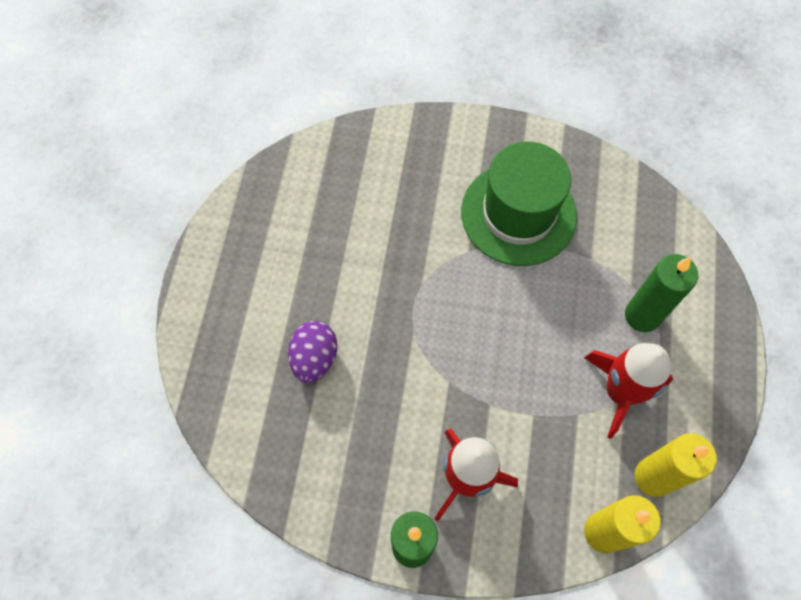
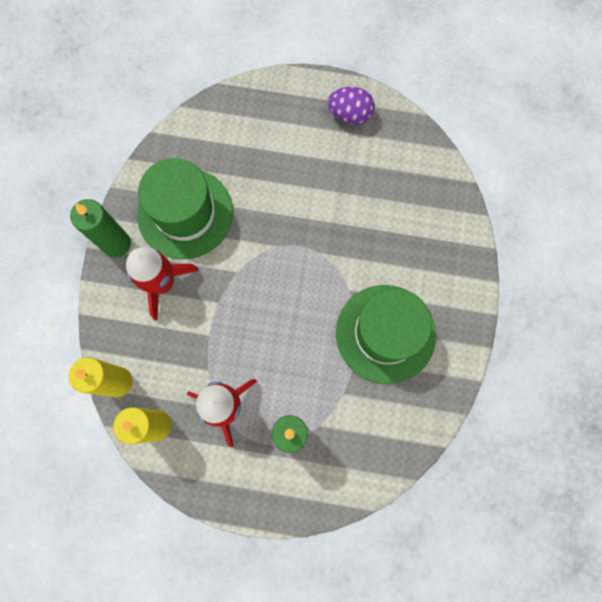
camera: 90 degrees right, 10 degrees up
(314, 358) = (257, 174): purple egg -> purple egg (350, 114)
(368, 451) = (185, 213): none -> green hat

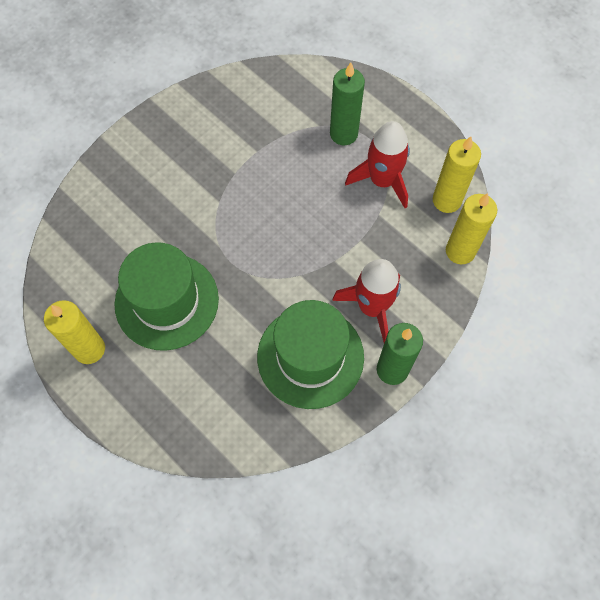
camera: 145 degrees left, 10 degrees down
(350, 114) = (89, 349): purple egg -> yellow candle
(385, 333) = (218, 154): green hat -> green hat (166, 301)

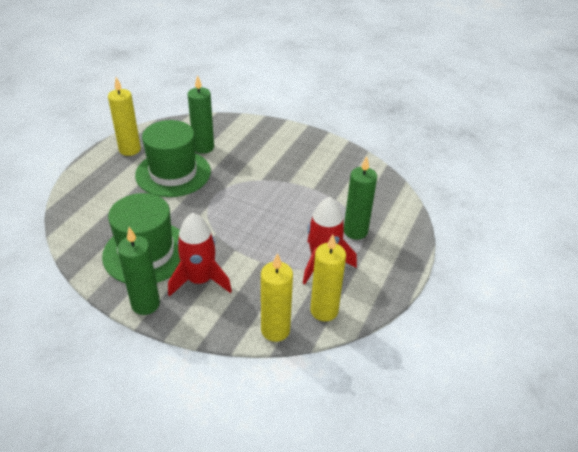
camera: 70 degrees right, 25 degrees down
(124, 253) = (203, 147): none -> green candle

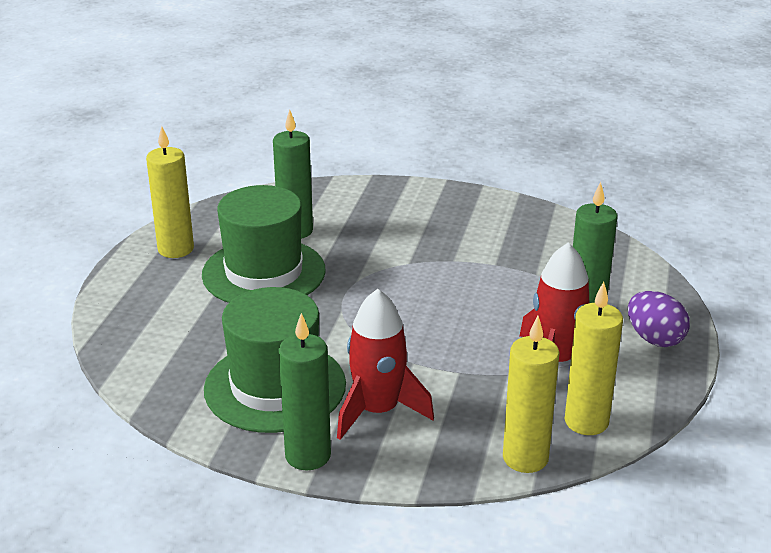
camera: 10 degrees left, 10 degrees down
(391, 258) = (654, 339): none -> purple egg

